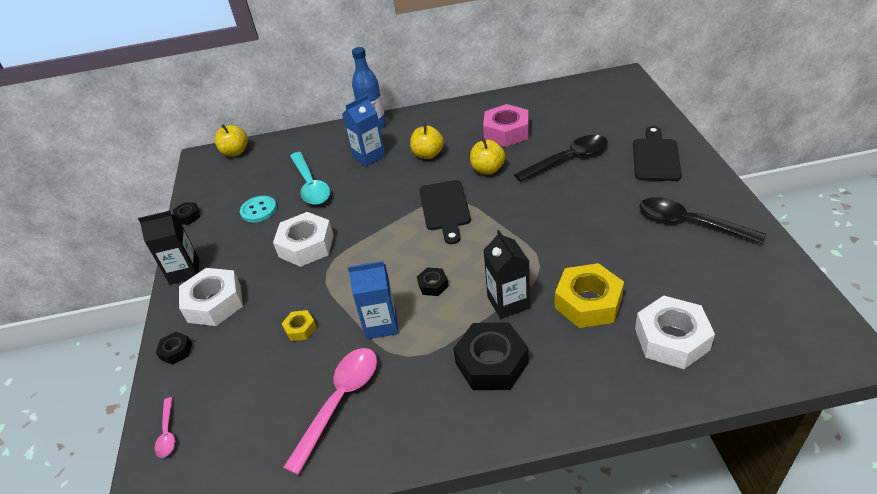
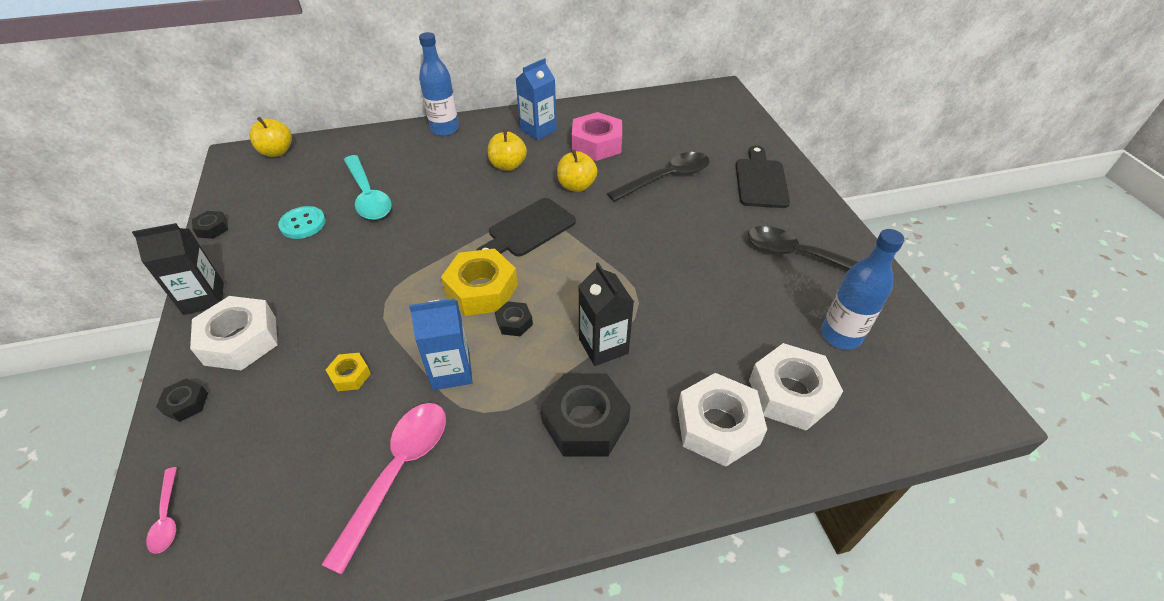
camera: 10 degrees left, 5 degrees up
(306, 246) = (360, 270): white nut -> white nut (717, 426)
(369, 156) = (438, 164): blue carton -> blue carton (538, 130)
(445, 208) = (528, 230): black cutting board -> black cutting board turned 60 degrees clockwise
(588, 302) = (695, 348): yellow nut -> yellow nut (481, 290)
(721, 290) = (840, 335): none -> blue bottle

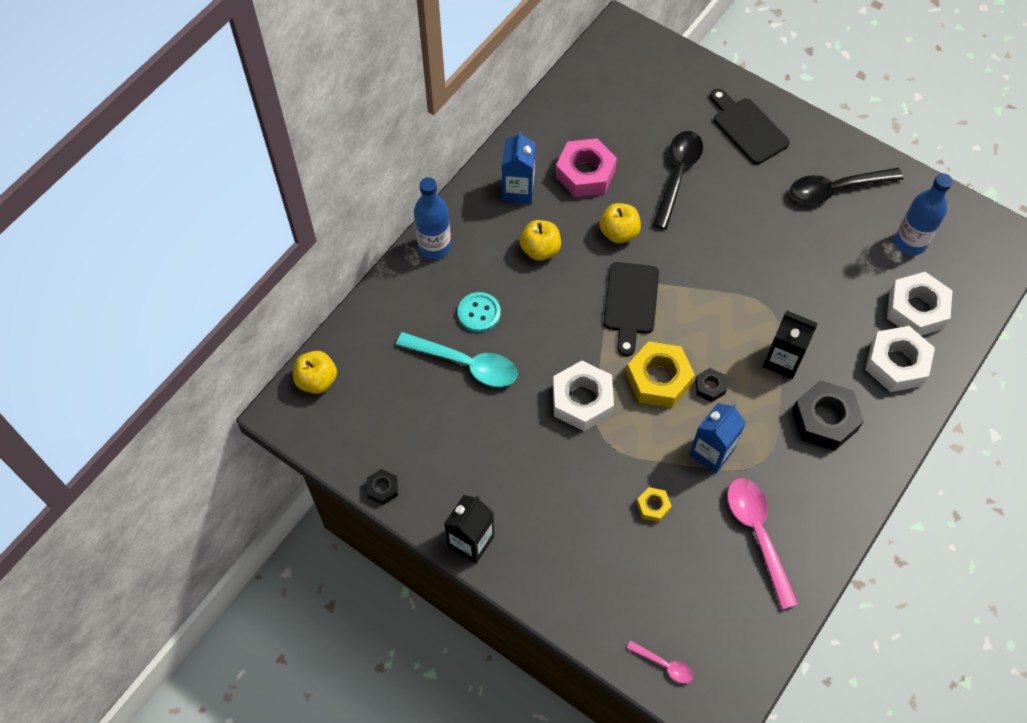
camera: 40 degrees left, 15 degrees up
(186, 403) = (575, 608): black nut -> none
(241, 340) = (546, 545): white nut -> white nut (582, 400)
(303, 224) = (451, 428): turquoise button -> turquoise button (479, 313)

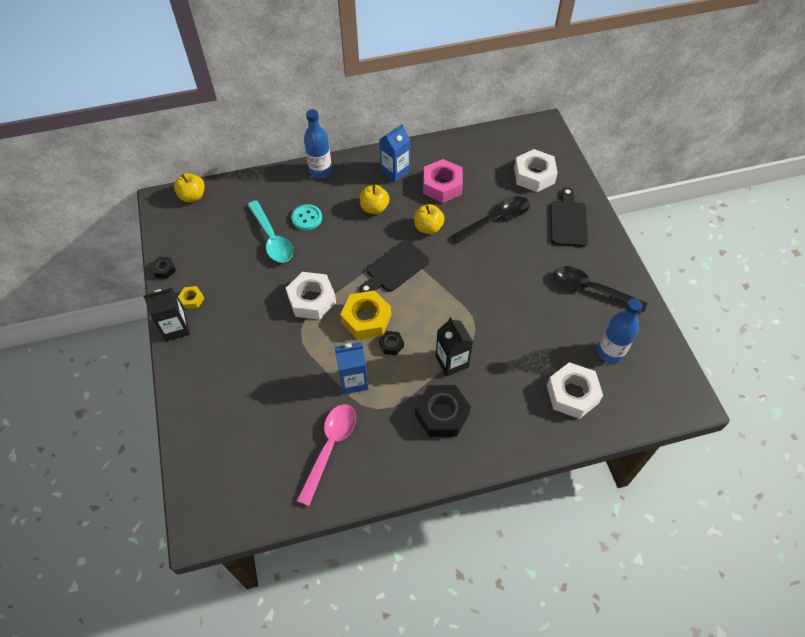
camera: 40 degrees right, 5 degrees down
(653, 506) = (288, 384): yellow nut -> yellow nut (192, 300)
(664, 665) = (199, 475): pink spoon -> none
(896, 363) = (524, 416): white nut -> white nut (534, 175)

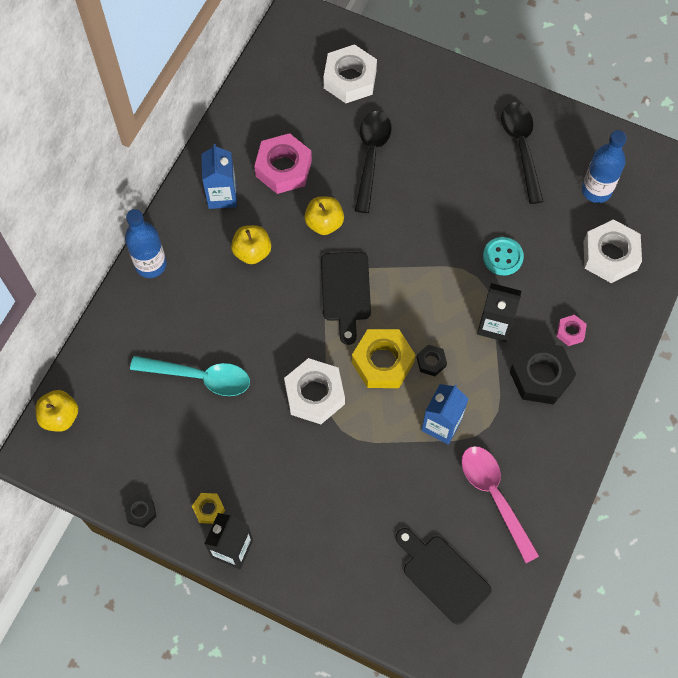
camera: 50 degrees left, 10 degrees up
(307, 218) = (204, 324): turquoise button -> turquoise button (502, 257)
(491, 410) = (570, 332): none -> pink nut
(568, 221) = (430, 99): black cutting board -> black cutting board (442, 576)
(591, 289) = (521, 147): black spoon -> black spoon turned 105 degrees clockwise

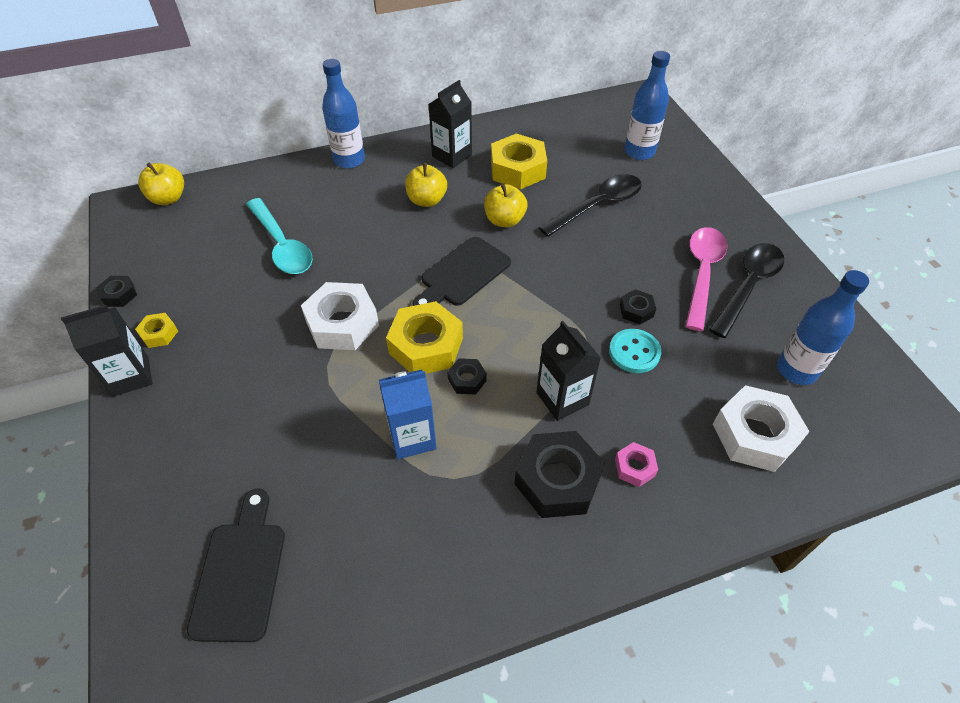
camera: 45 degrees right, 15 degrees down
(222, 195) = (452, 156): blue carton -> black carton
(283, 168) = (518, 169): pink nut -> yellow nut
(350, 79) = (639, 152): white nut -> blue bottle
(476, 225) = (636, 310): none -> black nut
(494, 496) = (380, 548): pink spoon -> pink spoon (702, 273)

